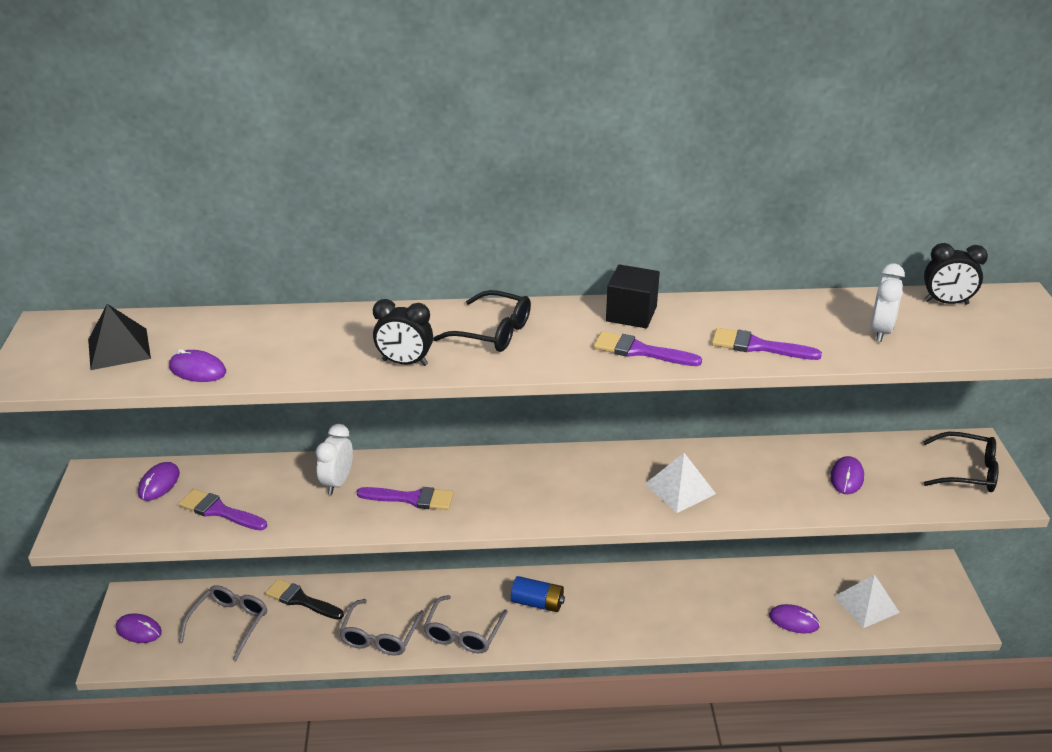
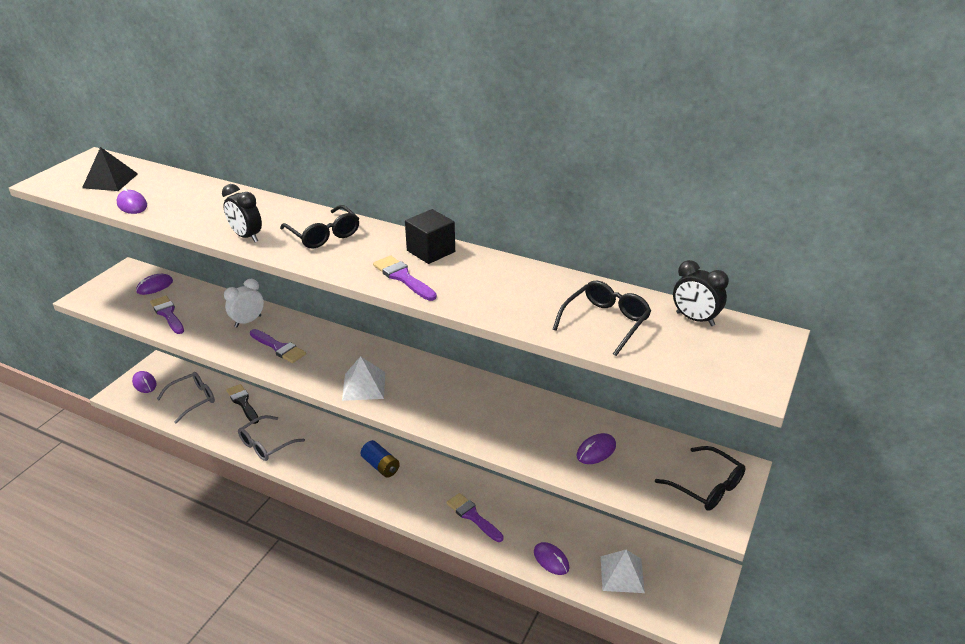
camera: 30 degrees right, 0 degrees up
(463, 633) = (316, 465): grey glasses -> none
(680, 489) = (458, 409): white pyramid -> white pyramid (364, 386)
(757, 346) = (492, 301): purple brush -> purple brush (472, 516)
(880, 331) = (605, 322): white clock -> black glasses

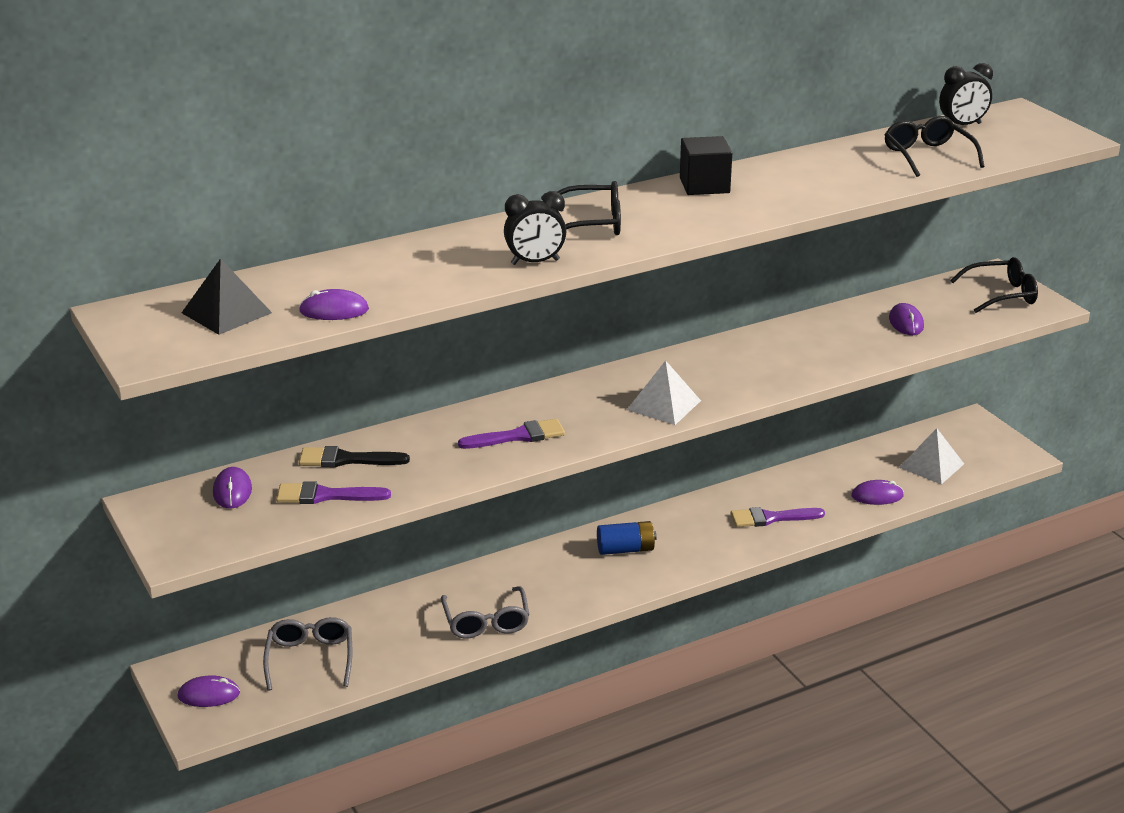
camera: 55 degrees left, 5 degrees down
(243, 402) = (373, 617): black brush -> black brush (346, 460)
(248, 321) = (428, 442): white clock -> none
(403, 277) = (740, 210): purple brush -> none

